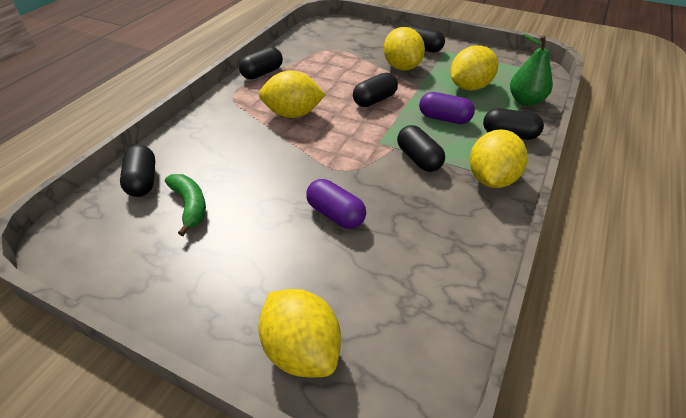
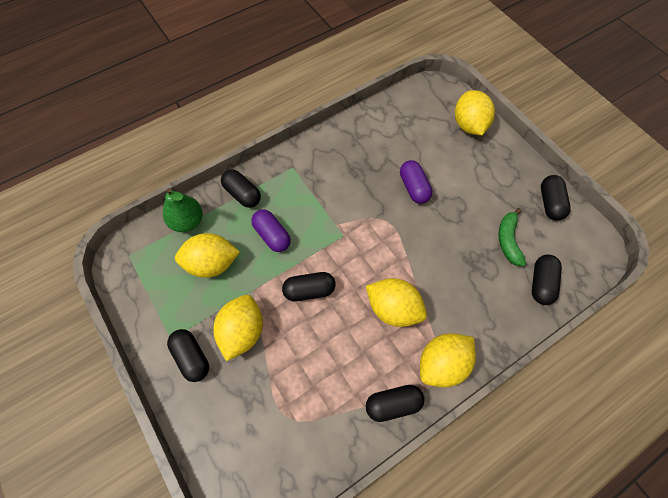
camera: 150 degrees left, 20 degrees up
(418, 159) = (328, 205): black capsule -> black capsule (550, 203)
(491, 179) = (296, 165): yellow lemon -> yellow lemon (442, 364)

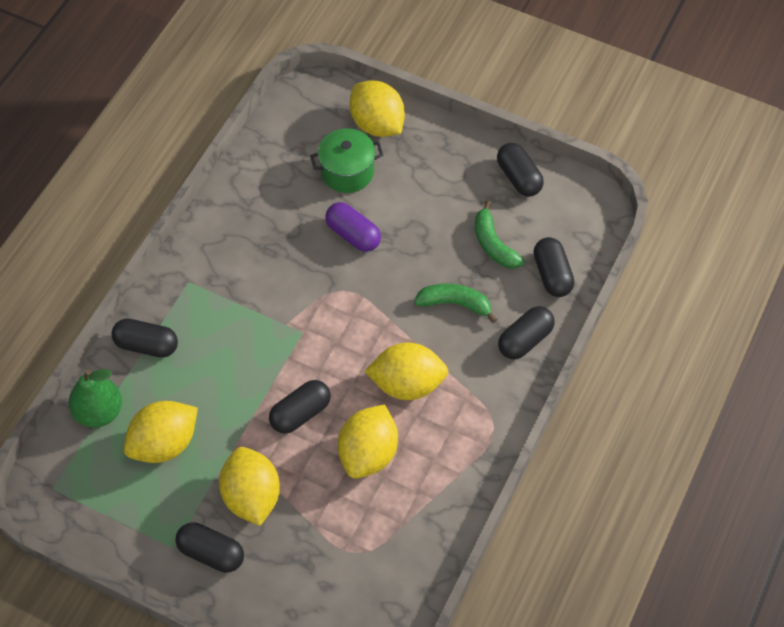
camera: 30 degrees left, 5 degrees down
(272, 235) = (216, 375): purple capsule -> none
(393, 404) = (461, 479): black capsule -> black capsule (525, 340)
(432, 146) = (347, 172): none -> green pot
(442, 364) = (491, 413): yellow lemon -> yellow lemon (368, 453)
(458, 268) = (455, 304): none -> green banana

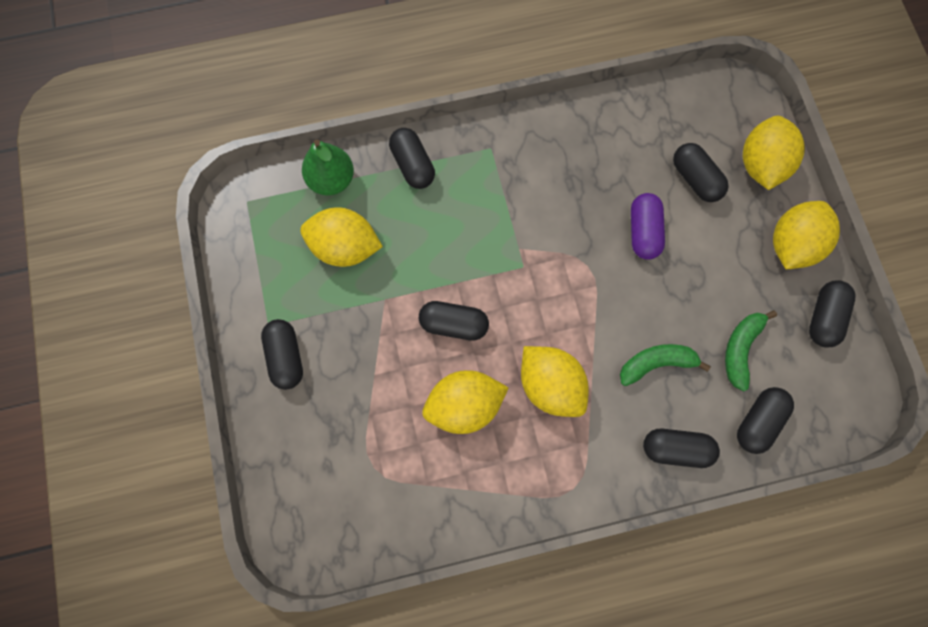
camera: 50 degrees right, 15 degrees up
(252, 496) = (355, 347): yellow lemon -> yellow lemon (792, 244)
(347, 172) = (695, 179): green pot -> black capsule
(455, 304) = (656, 363): green banana -> green banana turned 75 degrees counterclockwise

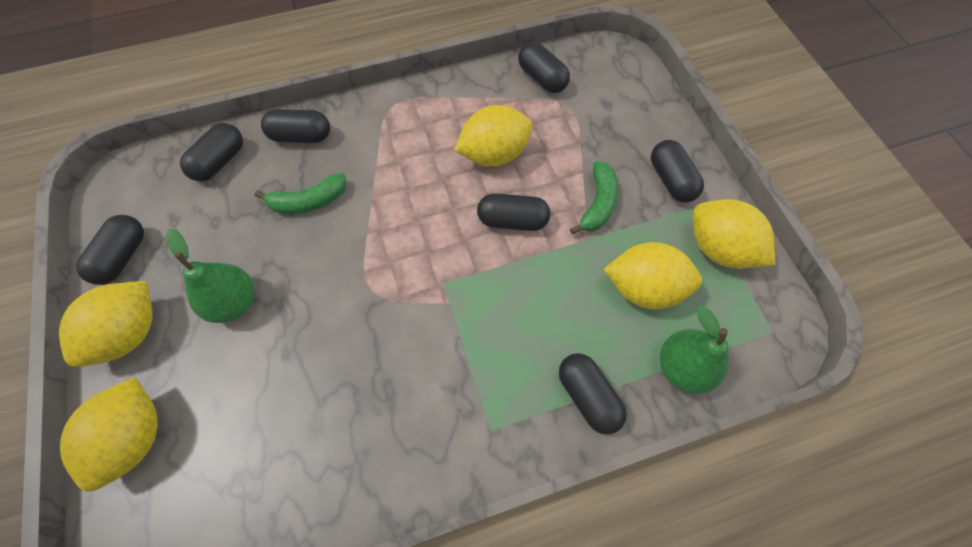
camera: 175 degrees right, 10 degrees down
(550, 385) = (413, 176): yellow lemon -> yellow lemon (719, 249)
(643, 232) = (304, 334): purple capsule -> none
(695, 179) = (228, 408): black capsule -> black capsule (542, 78)
(709, 264) = (234, 302): none -> green pear
(740, 349) = (220, 220): green banana -> green banana (598, 204)

